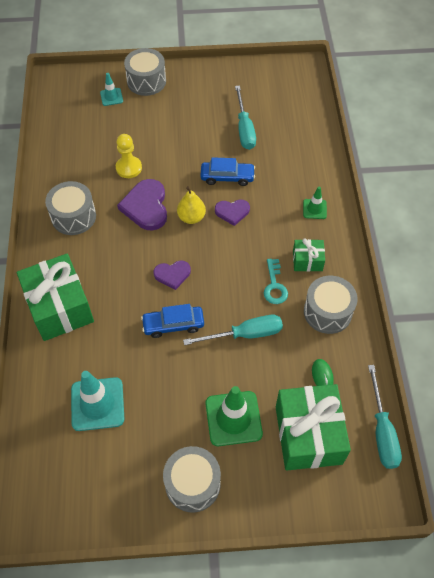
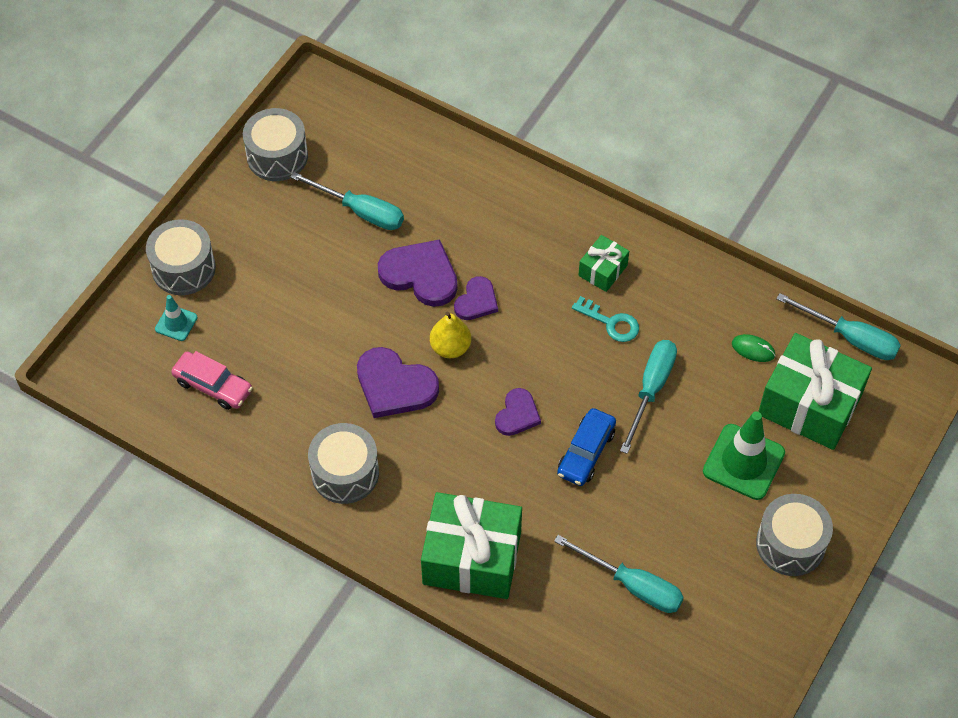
camera: 55 degrees left, 0 degrees up
(85, 132) = (213, 386): none -> pink car
(97, 404) = (632, 585): turquoise traffic cone -> turquoise screwdriver
(129, 168) = (317, 370): yellow pawn -> none
(227, 177) = (420, 275): blue car -> purple heart
(314, 209) = (539, 218): green traffic cone -> none
(327, 312) = (682, 294): grey drum -> grey drum (277, 156)

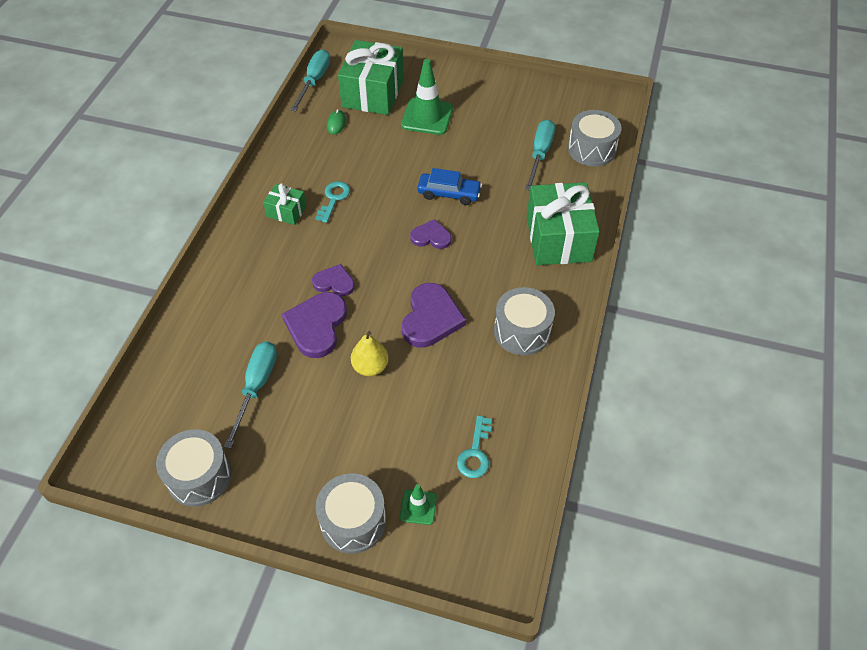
camera: 105 degrees left, 5 degrees down
(176, 323) = (418, 507): turquoise traffic cone -> green traffic cone
(213, 386) = (475, 453): pink car -> turquoise key
(450, 347) = (383, 290): yellow pear -> yellow pear (370, 367)
(651, 389) = (385, 169): turquoise screwdriver -> none
(790, 544) = (478, 89): grey drum -> grey drum (591, 149)

